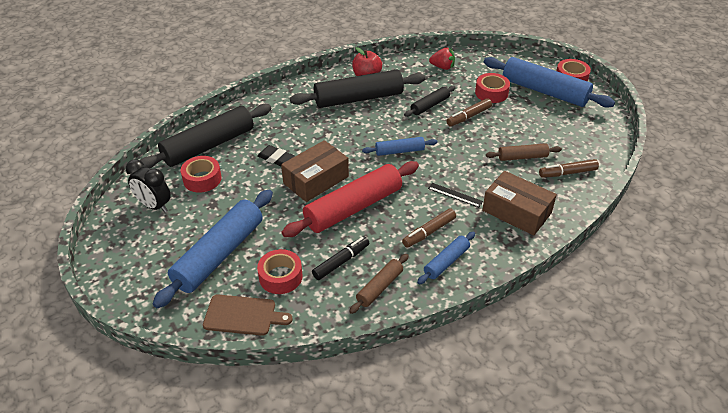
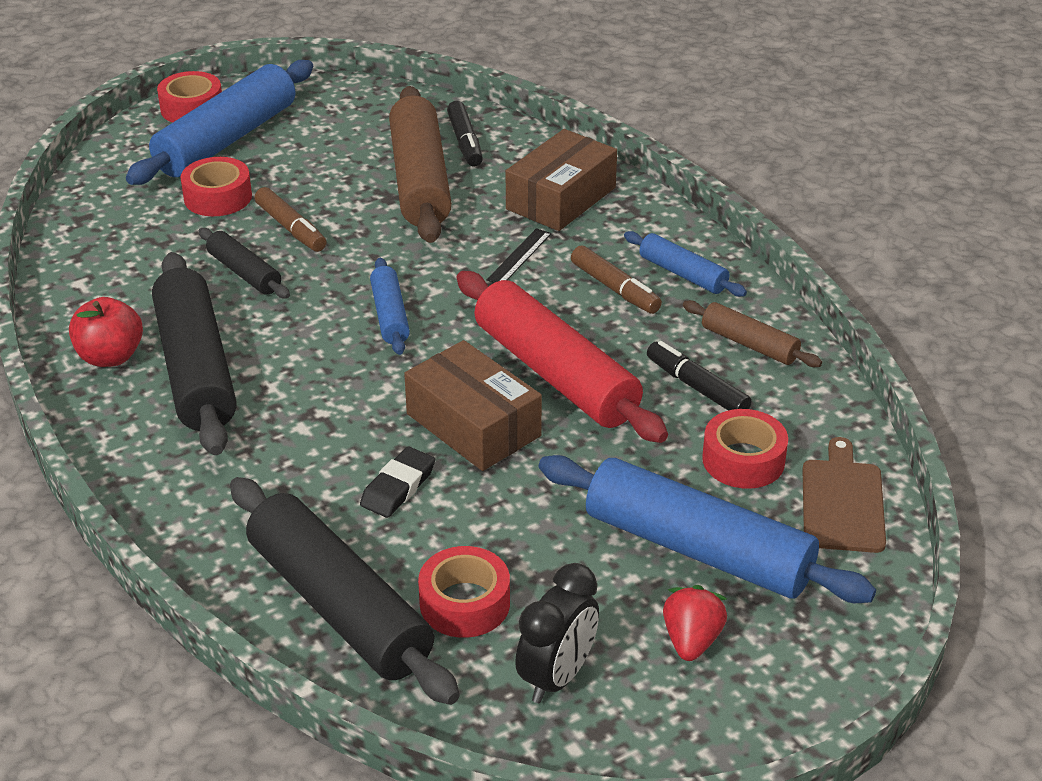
camera: 90 degrees left, 5 degrees down
(442, 67) = (106, 250): red strawberry -> red strawberry (691, 640)
(522, 157) = (420, 180): brown rolling pin -> brown rolling pin, size x1.98
(567, 173) = (465, 142): brown marker -> black marker

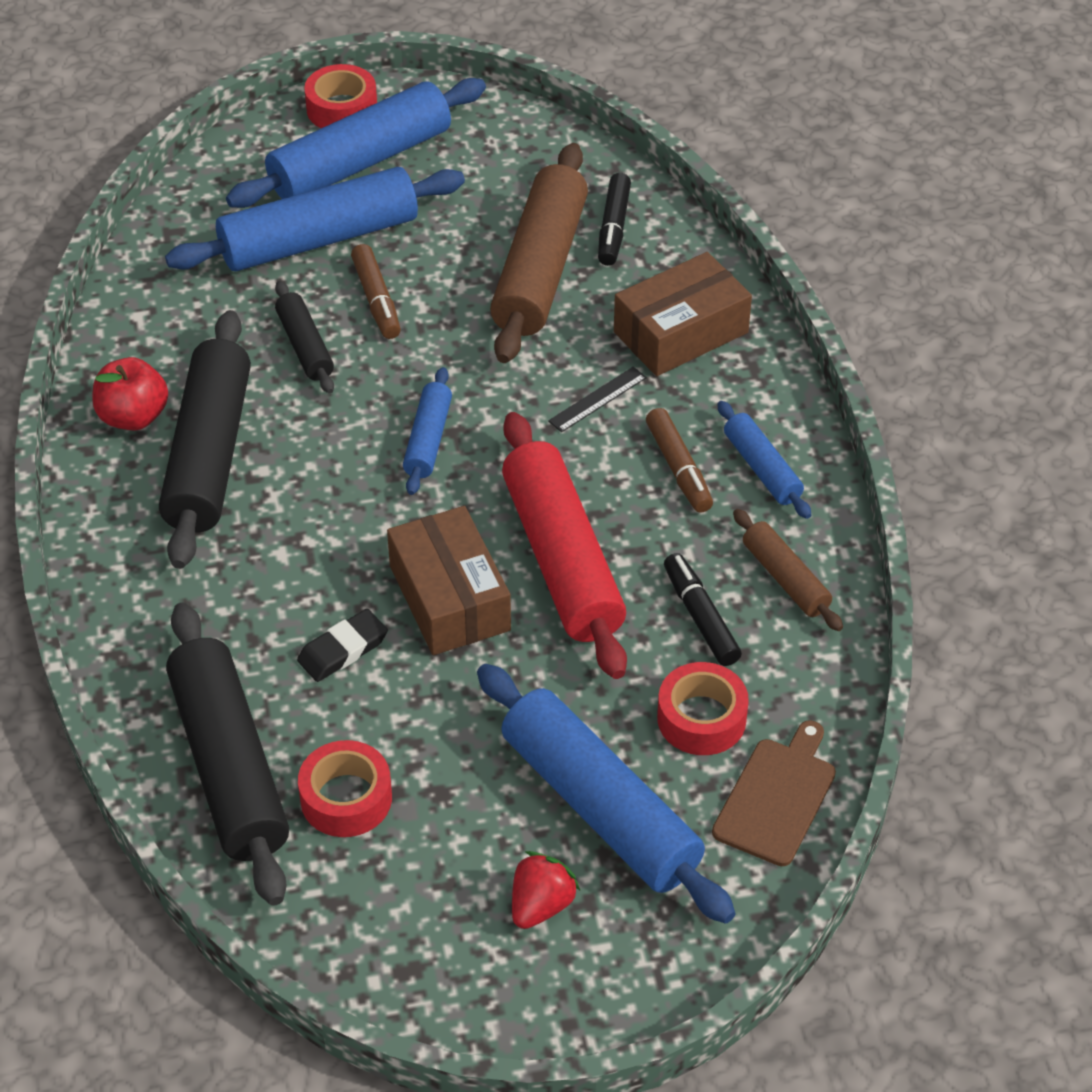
camera: 20 degrees right, 10 degrees up
(218, 197) = (319, 239): red tape -> blue rolling pin
(557, 677) = (394, 903): black clock -> none

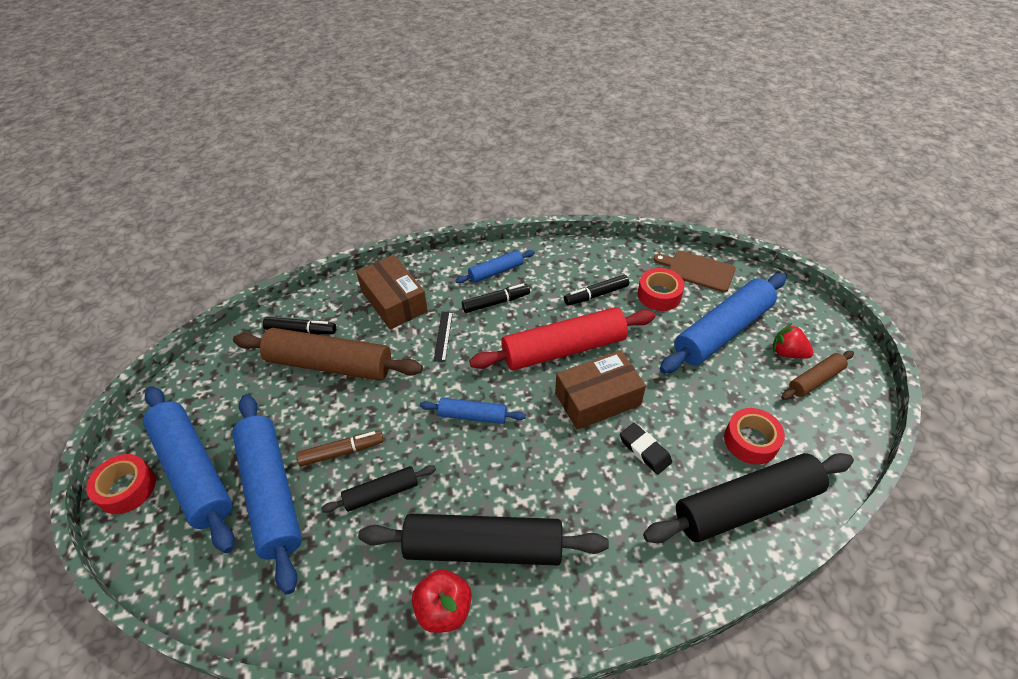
camera: 90 degrees left, 0 degrees up
(597, 399) = (443, 336): black ruler -> black ruler turned 45 degrees clockwise
(678, 468) = (496, 302): brown marker -> black marker
(785, 578) = (567, 265): brown rolling pin -> brown rolling pin (815, 380)

